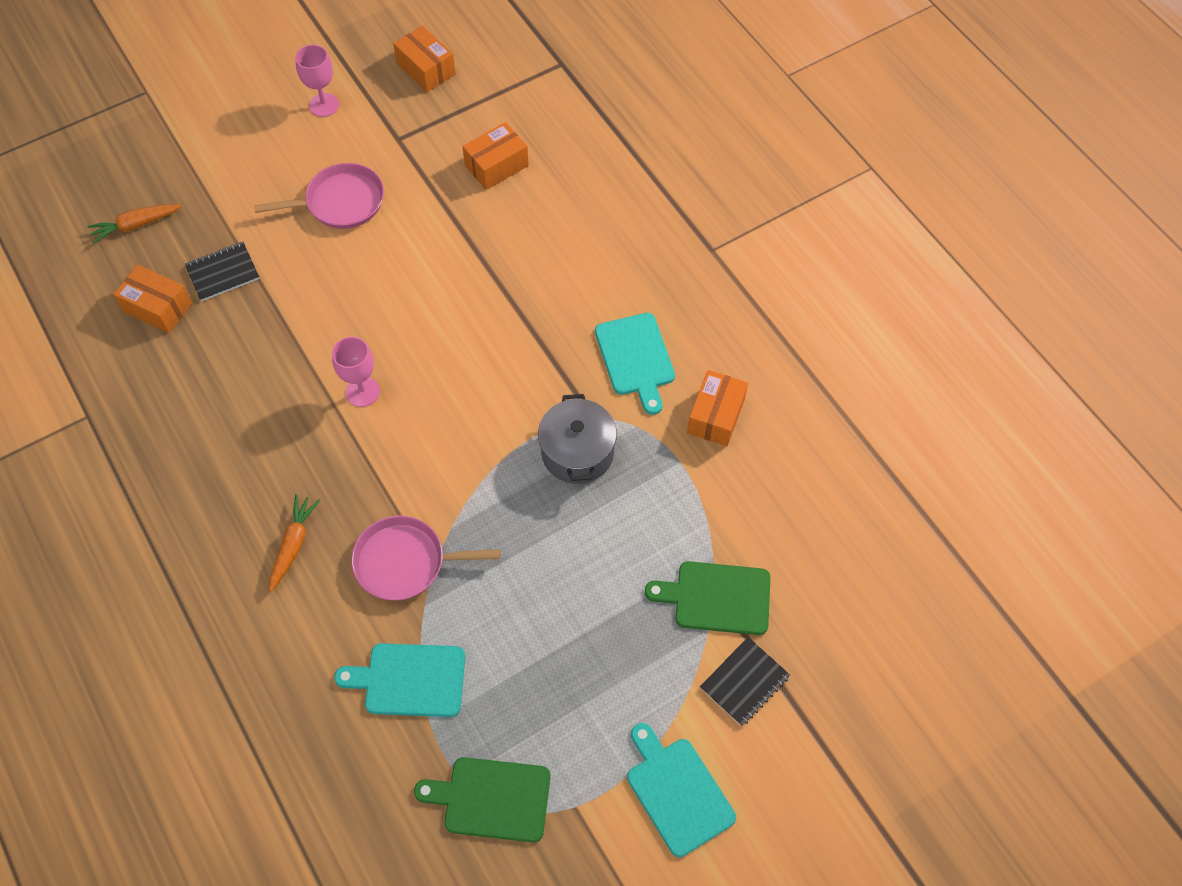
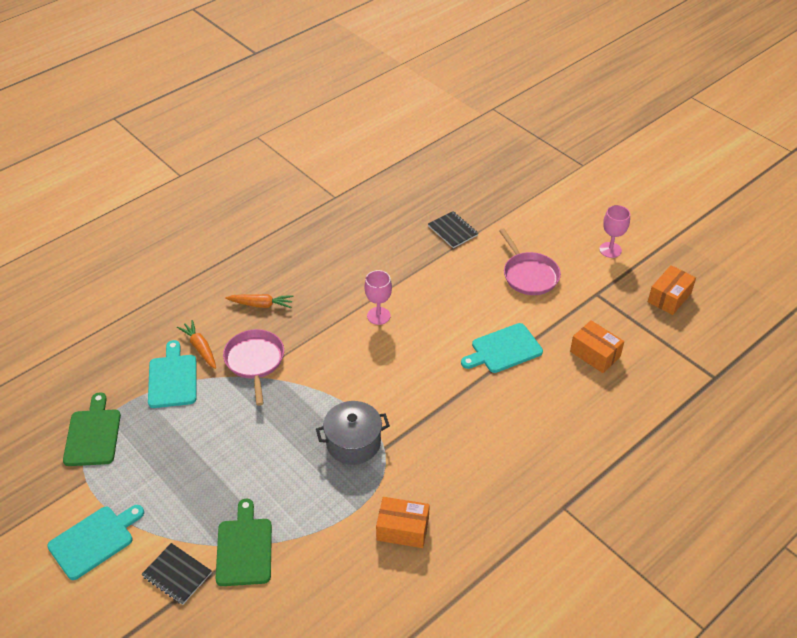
camera: 80 degrees right, 15 degrees down
(135, 225) = (476, 185): orange carrot -> orange carrot (200, 348)
(158, 307) = (418, 208): orange box -> none
(636, 358) = (443, 468): turquoise cutting board -> turquoise cutting board (503, 349)

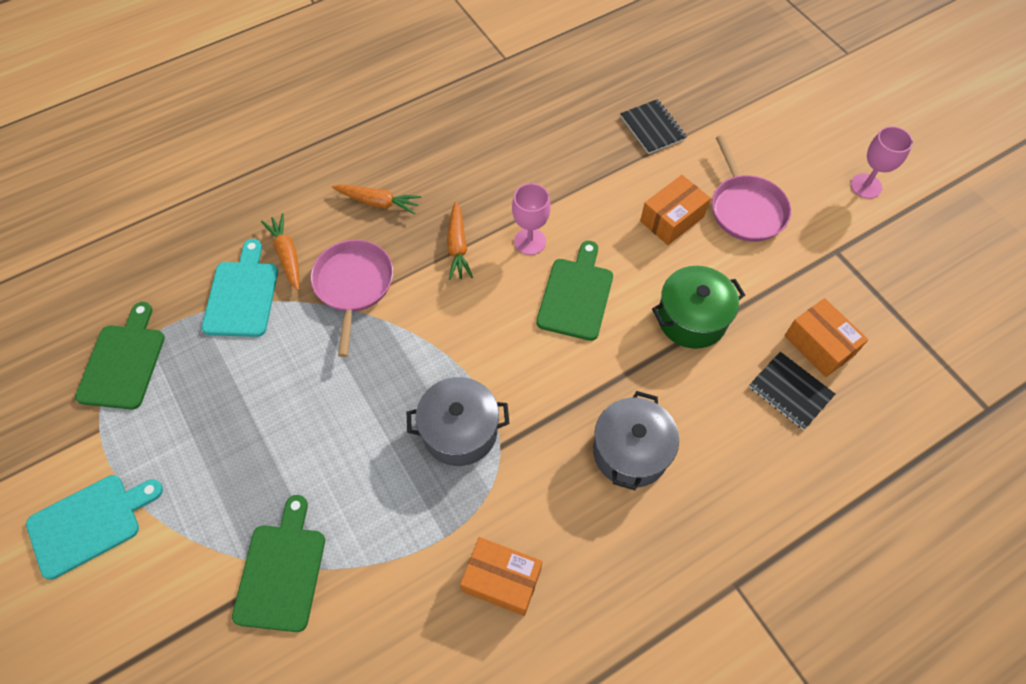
camera: 10 degrees right, 15 degrees up
(177, 574) = (184, 596): black notebook -> black notebook (790, 391)
(326, 326) = (458, 246): none -> orange carrot
(419, 346) = (576, 295): none -> green cutting board
(477, 438) = (630, 451): none -> grey pot
(503, 349) = (691, 318): turquoise cutting board -> green pot
(669, 297) = (939, 272): orange box -> orange box (672, 219)

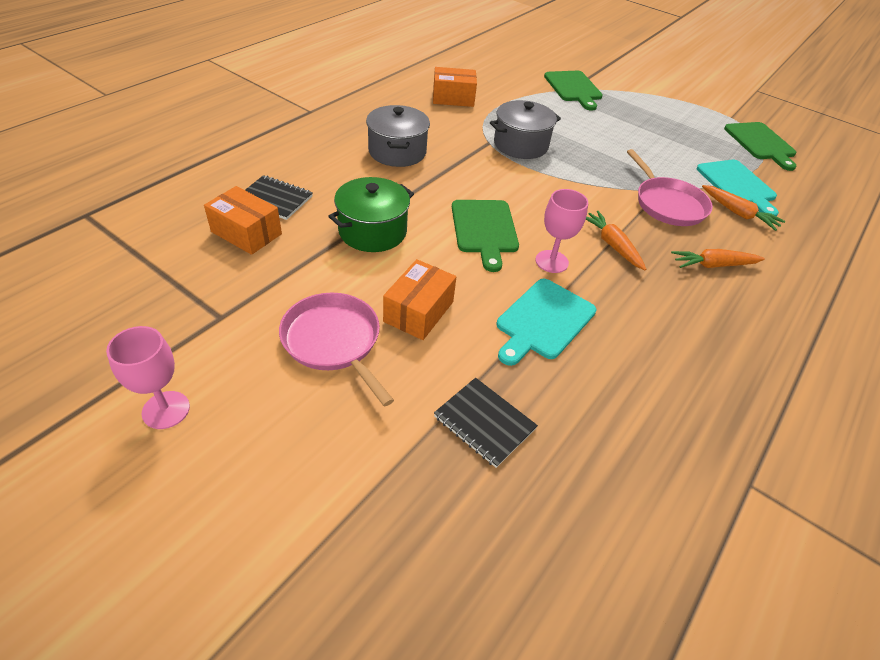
camera: 155 degrees right, 15 degrees down
(89, 523) = (687, 90): turquoise cutting board -> turquoise cutting board (543, 321)

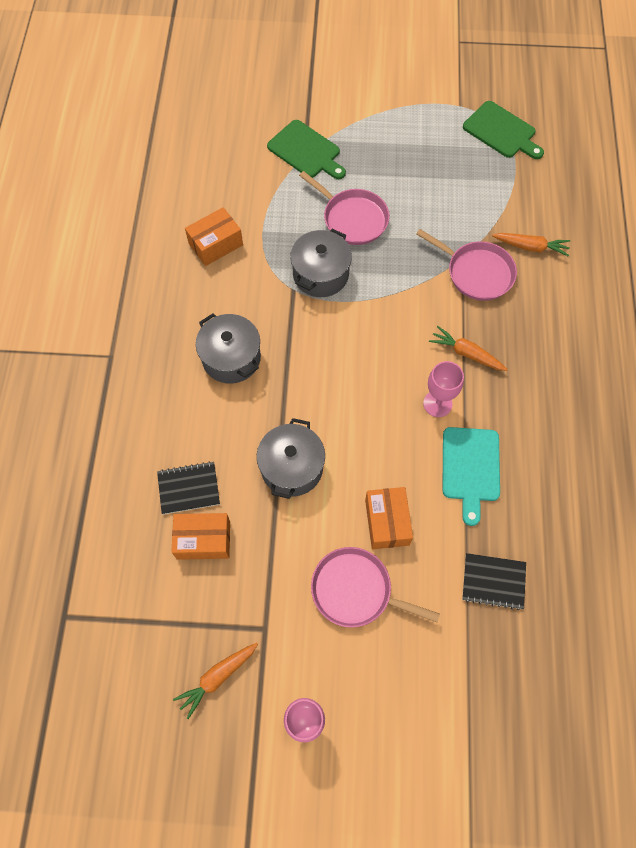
camera: 30 degrees left, 20 degrees up
(372, 231) = (292, 467): green pot -> grey pot
(484, 229) = (368, 404): green cutting board -> none
(578, 131) = (352, 219): none -> pink pan
(713, 265) = (544, 325): orange carrot -> orange carrot (217, 678)
(737, 185) = (513, 208): turquoise cutting board -> none

